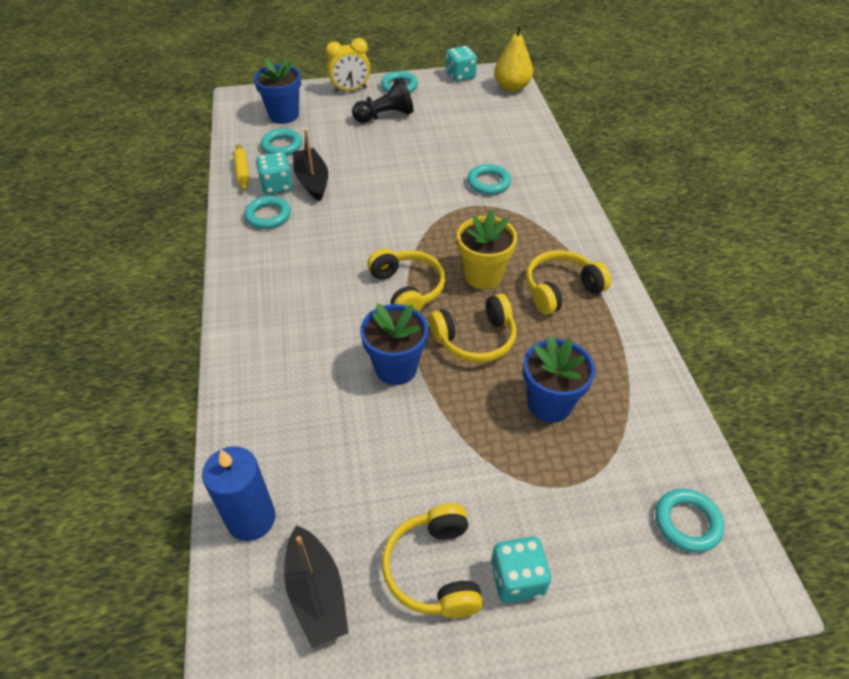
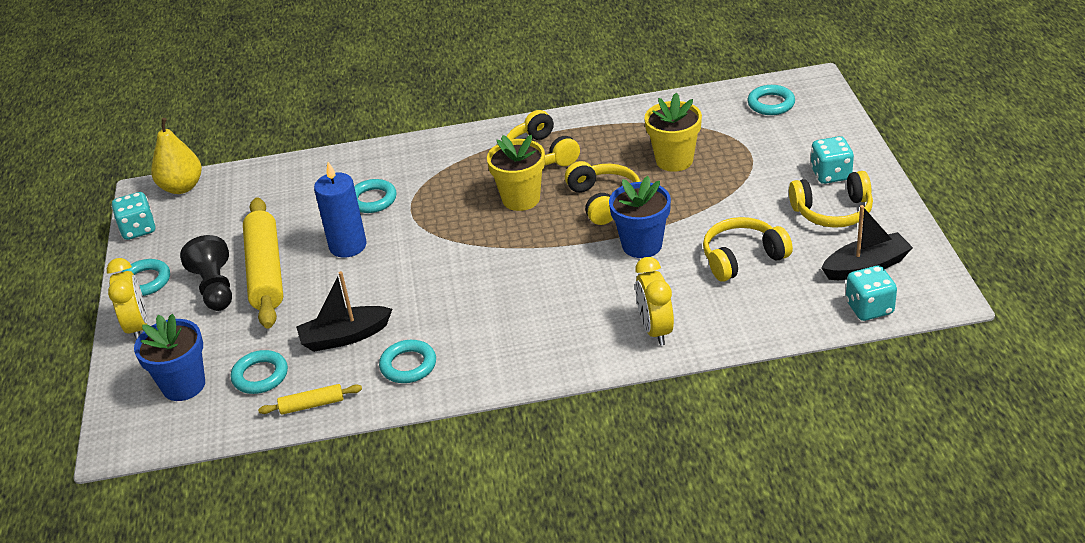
camera: 85 degrees left, 10 degrees down
(251, 518) = (812, 311): blue candle -> blue candle (348, 246)
(262, 374) = (655, 330): none -> yellow clock
(277, 186) = (350, 367): turquoise dice -> turquoise dice (869, 308)
(400, 136) = (266, 272): none -> yellow rolling pin
(407, 289) = (538, 245): yellow headphones -> yellow headphones (742, 258)
(549, 404) = (674, 160): blue flower pot -> yellow flower pot

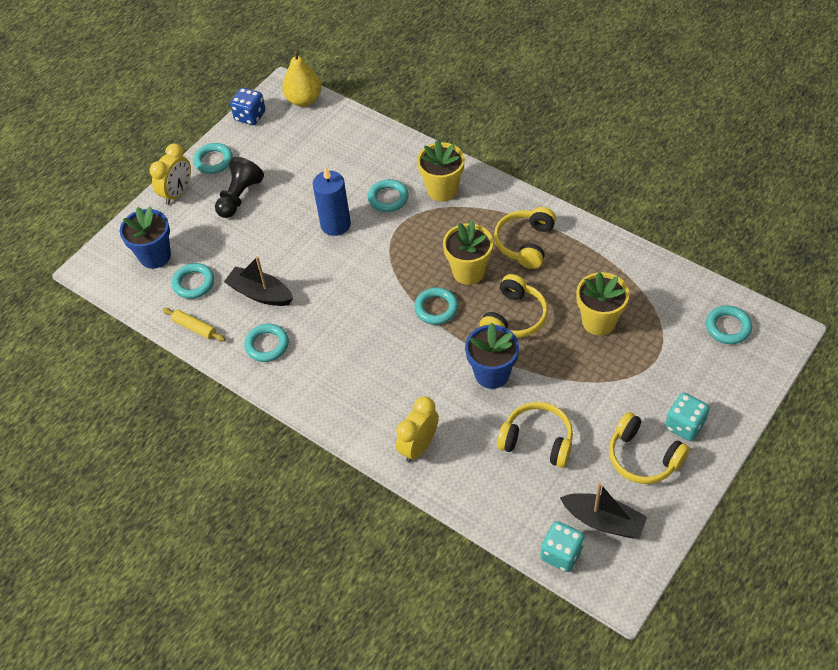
camera: 45 degrees right, 15 degrees up
(138, 229) = (250, 116): turquoise dice -> blue dice
(266, 272) = (275, 207): yellow rolling pin -> none
(415, 165) = (442, 190): none -> yellow flower pot
(529, 238) = (436, 308): none -> turquoise ring

